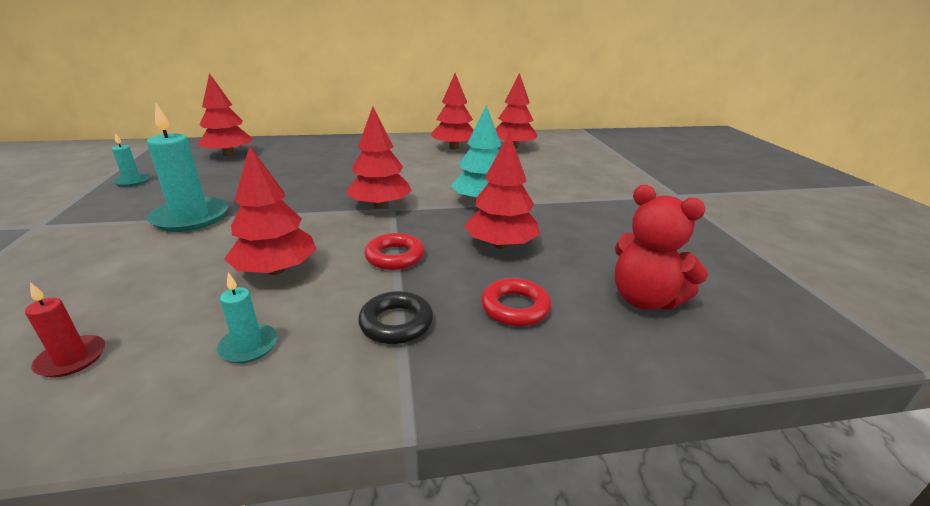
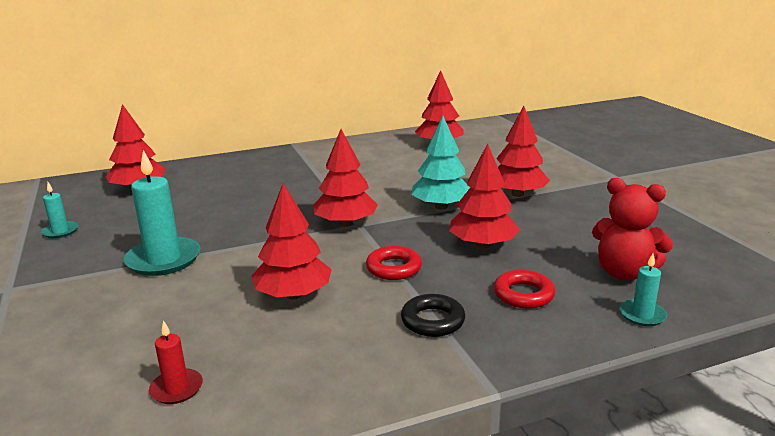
camera: 10 degrees left, 5 degrees down
(249, 346) = (322, 356): turquoise candle -> turquoise candle (642, 315)
(454, 148) = (378, 152): red tree -> red tree (517, 194)

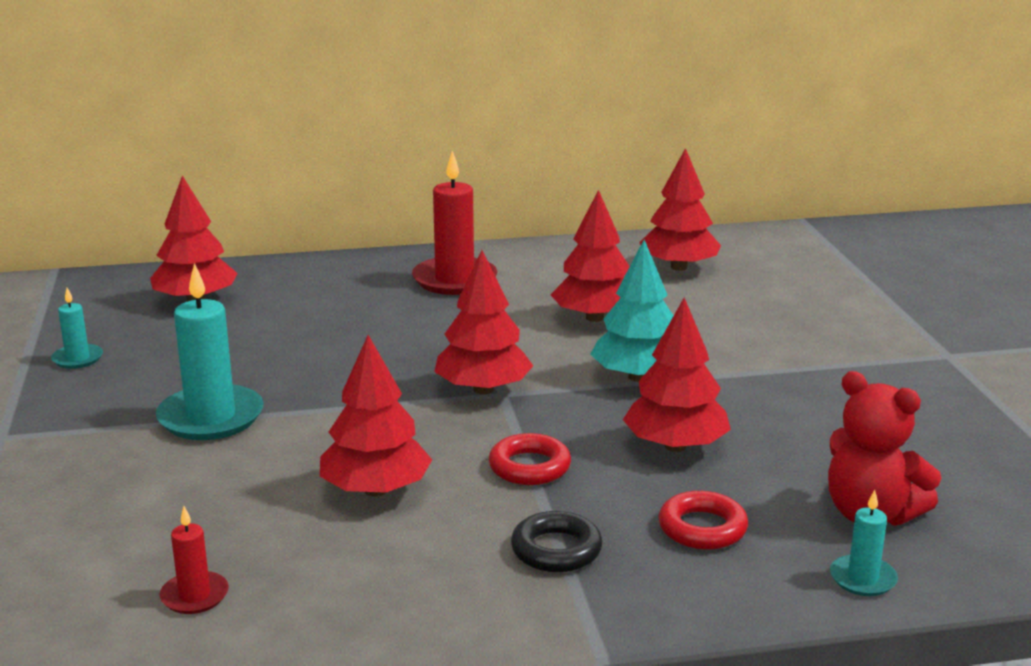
camera: 10 degrees right, 0 degrees up
(306, 163) = (454, 280): none -> red candle
(517, 194) = (767, 368): red tree -> red tree (594, 318)

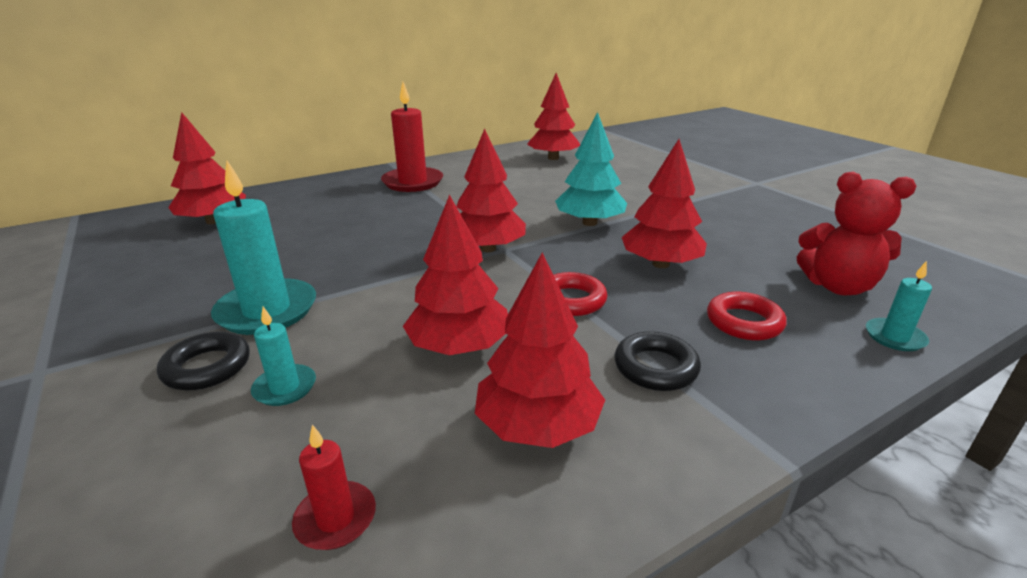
camera: 20 degrees left, 5 degrees up
(77, 359) = (113, 282): turquoise candle -> turquoise candle (285, 388)
(138, 461) = (207, 367): none -> black ring
(594, 318) = (527, 192): red tree -> red tree (538, 426)

